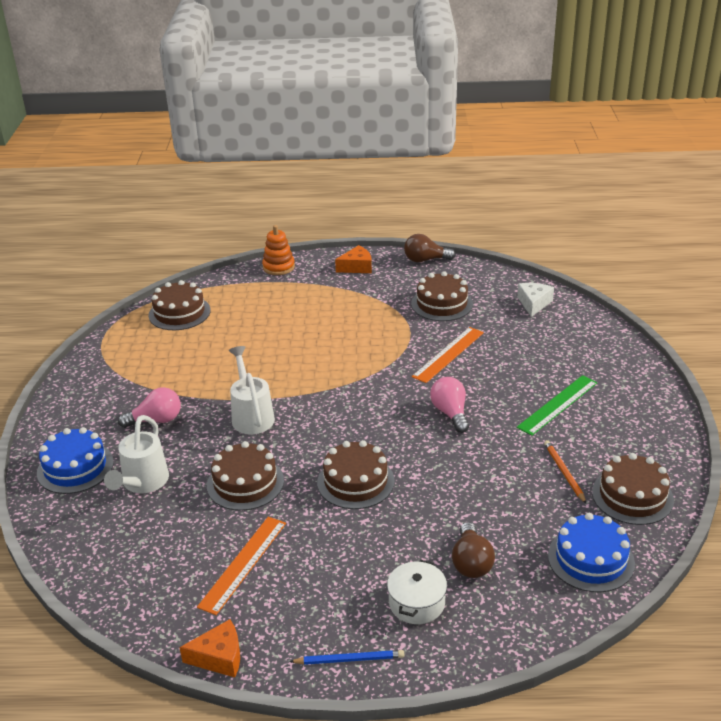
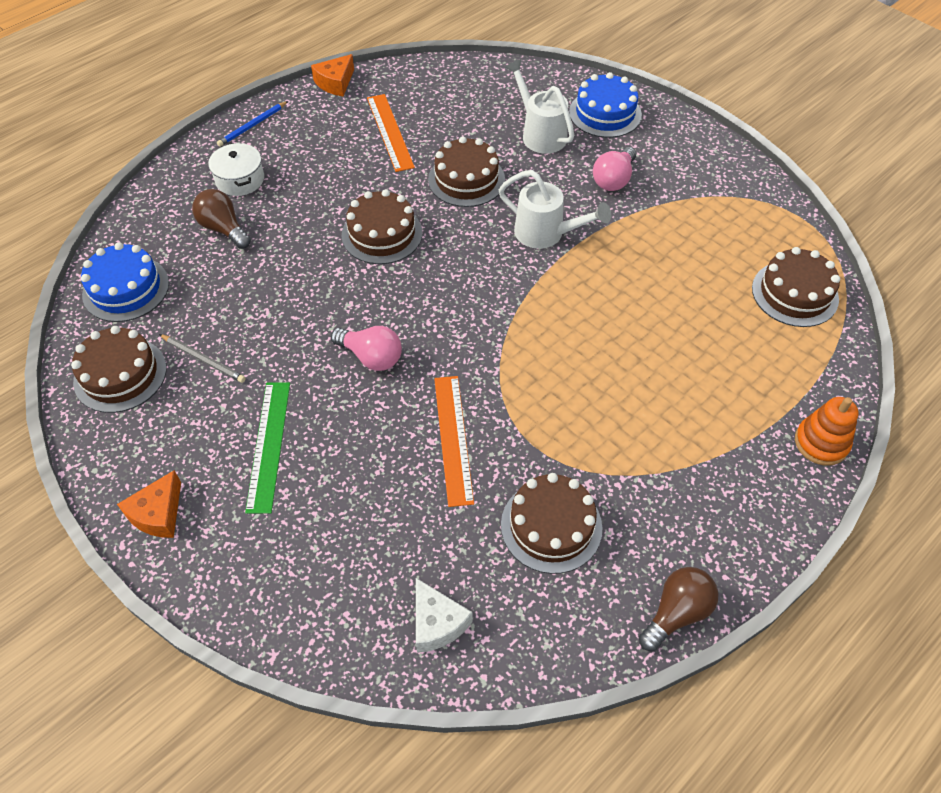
camera: 135 degrees right, 20 degrees up
(357, 267) = (737, 520): orange cheese -> orange cheese (158, 514)
(564, 473) = (203, 359): orange pencil -> grey pencil

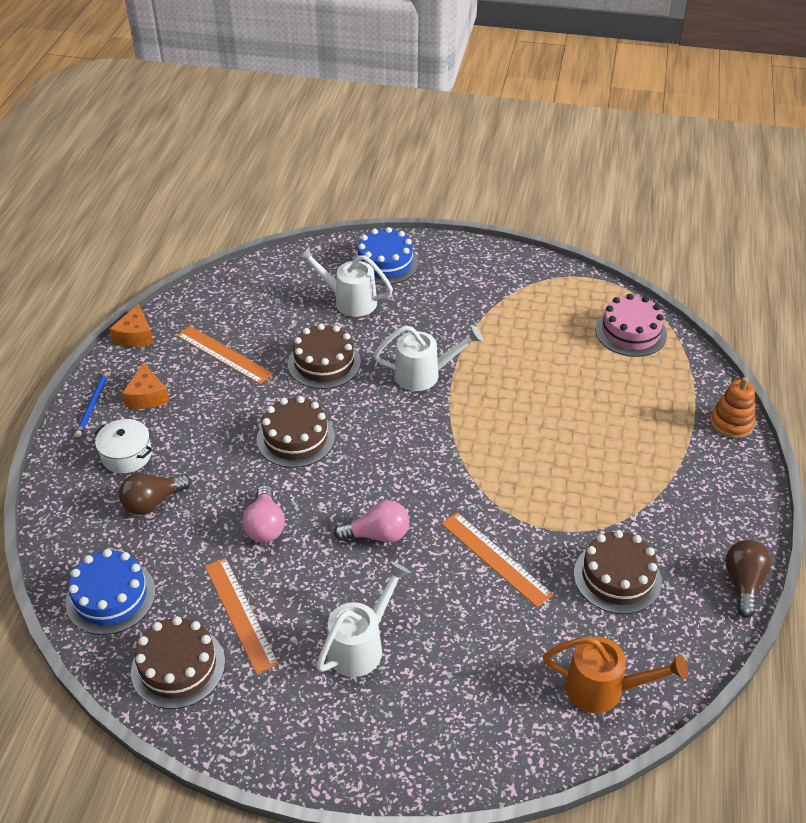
camera: 35 degrees left, 10 degrees down
(158, 514) = (322, 750): orange cheese -> orange cheese (147, 396)
(203, 359) = (240, 613): grey pencil -> orange ruler
(223, 229) = (152, 502): brown light bulb -> brown light bulb turned 45 degrees counterclockwise
(268, 445) = (360, 645): green ruler -> white watering can
(437, 623) = (603, 689): white cheese -> orange watering can
(613, 180) = (437, 310): pink light bulb -> pink light bulb (265, 526)
(795, 293) = (630, 332): brown cake -> pink cake

